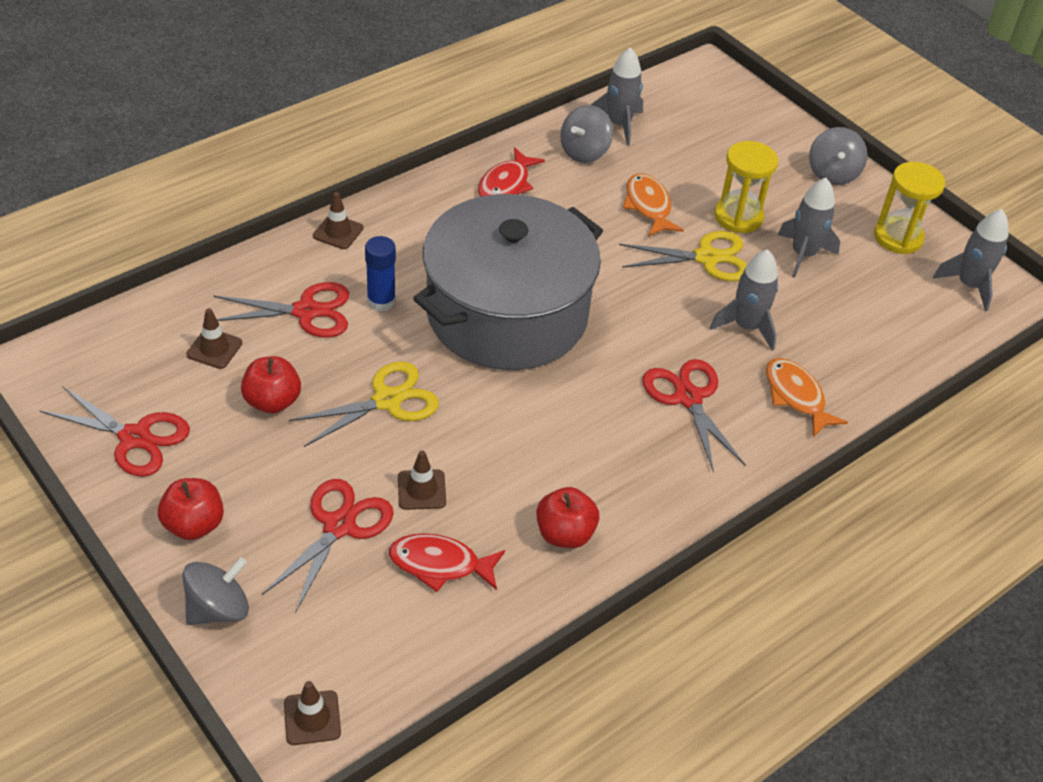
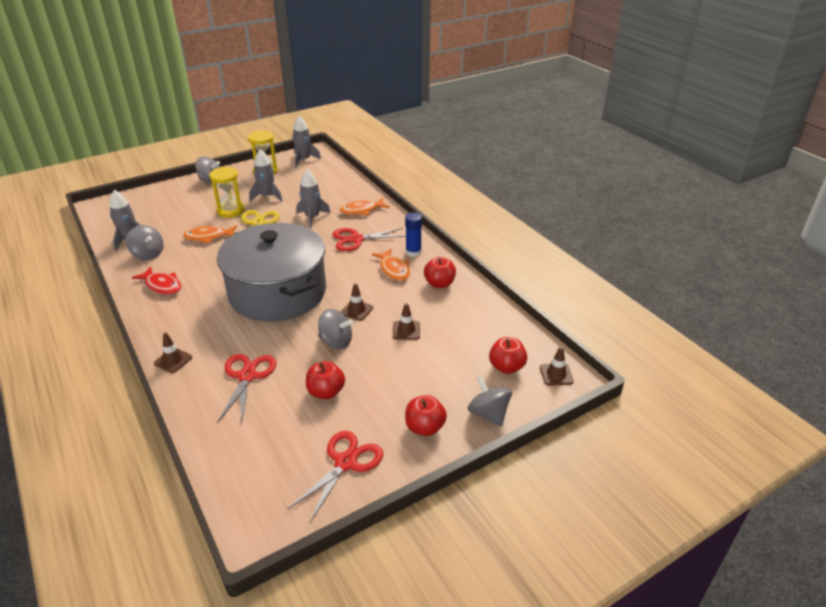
camera: 80 degrees left, 10 degrees down
(214, 349) = (269, 422): brown traffic cone -> brown traffic cone (357, 310)
(331, 639) = (506, 367): none -> red apple
(339, 526) = (429, 363): red scissors -> none
(381, 301) = (249, 342): blue glue stick -> blue glue stick (413, 252)
(387, 400) = (336, 341): yellow scissors -> grey spinning top
(440, 564) = (457, 326): red fish -> none
(599, 461) = (394, 269): none -> orange fish

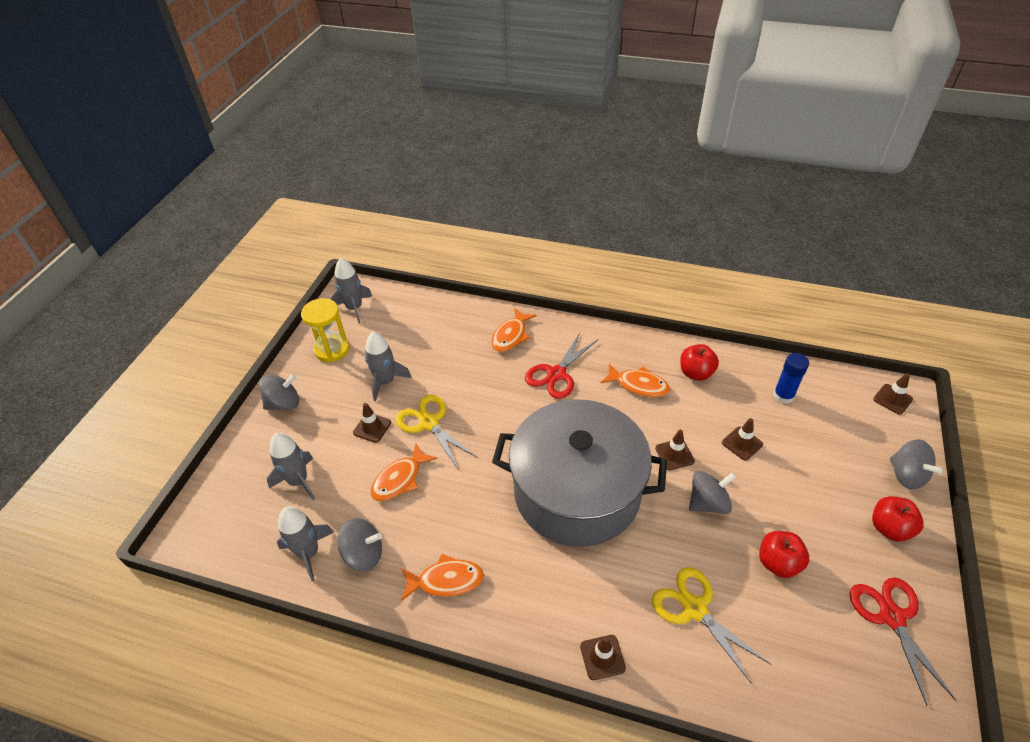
camera: 40 degrees left, 10 degrees up
(162, 285) = (446, 580): red fish -> orange fish
(231, 211) = (372, 427): yellow hourglass -> brown traffic cone
(247, 376) = (694, 609): red scissors -> yellow scissors
(312, 218) = (475, 377): grey rocket -> grey rocket (298, 481)
(413, 252) = (626, 353): blue glue stick -> blue glue stick (783, 396)
(488, 414) = (906, 475): grey spinning top -> grey spinning top turned 135 degrees counterclockwise
(506, 367) = (856, 419): red apple -> none

